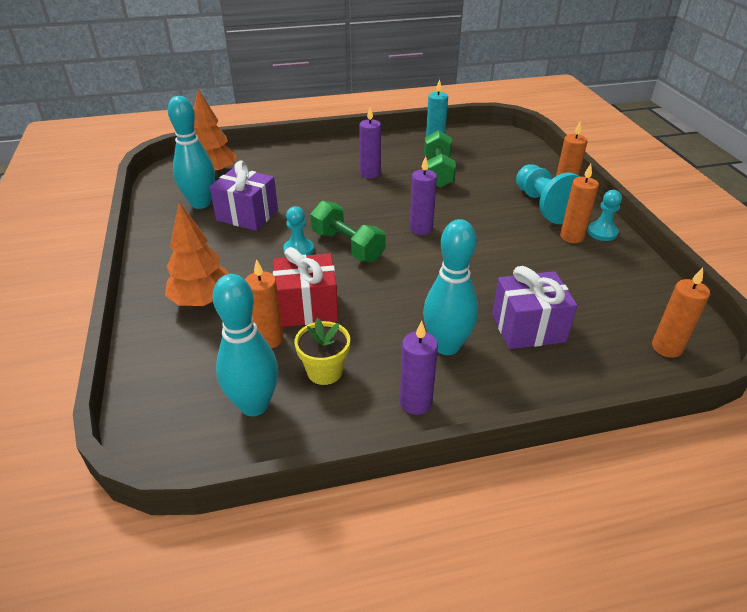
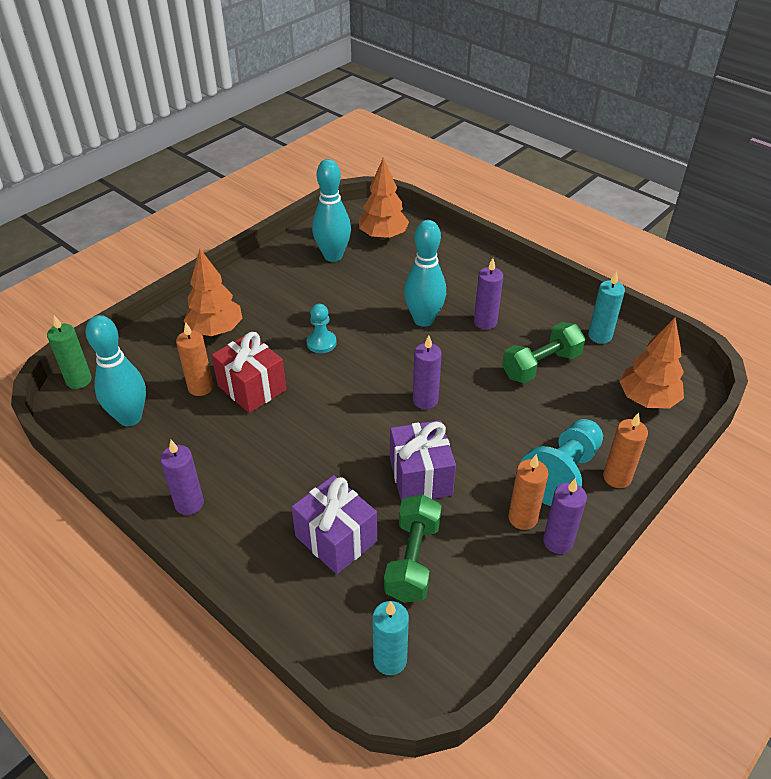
camera: 55 degrees right, 5 degrees up
(146, 428) = (79, 380): none -> green candle
(247, 215) = (342, 289): purple gift -> purple gift (420, 476)
(324, 371) = (187, 435): yellow flower pot -> none
(347, 246) = (353, 367): green dumbbell -> green dumbbell (412, 560)
(446, 346) = (269, 493): turquoise bowling pin -> turquoise bowling pin (423, 320)
(507, 153) = (647, 400): none -> orange tree
(602, 232) = (558, 541): turquoise pawn -> purple candle
(666, 347) = (390, 660): orange candle -> turquoise candle

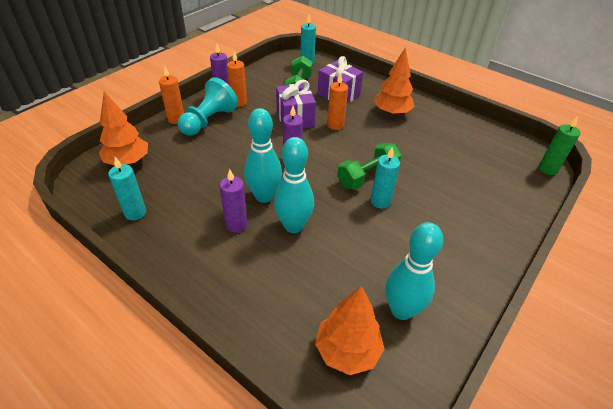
camera: 175 degrees right, 0 degrees up
(130, 418) = (490, 146): turquoise bowling pin -> turquoise bowling pin (264, 196)
(189, 503) = (422, 107): purple candle -> none
(200, 387) = (456, 165): orange candle -> orange candle (335, 125)
(216, 330) = (475, 211): orange tree -> orange tree (392, 112)
(252, 388) = (419, 166): red gift -> none
(321, 343) = (380, 201): turquoise pawn -> turquoise candle
(541, 365) = (198, 185): green dumbbell -> green dumbbell (367, 176)

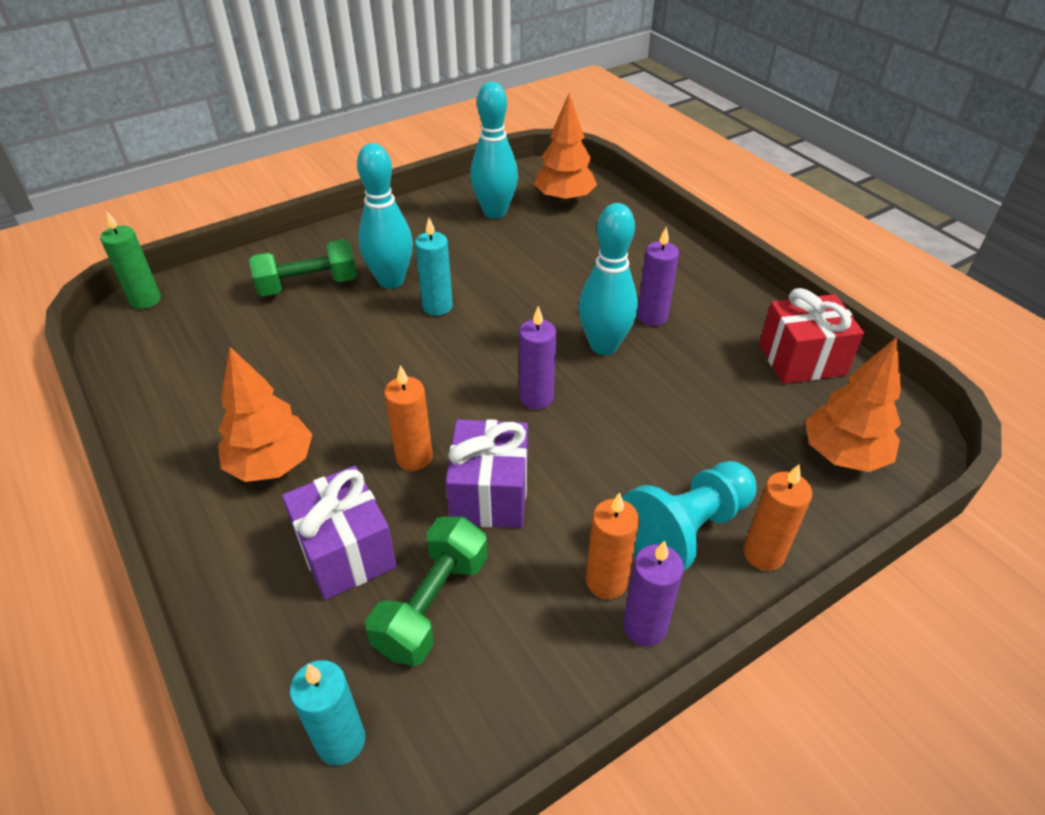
camera: 160 degrees left, 0 degrees up
(135, 213) = (801, 359): turquoise candle -> red gift
(293, 226) = (574, 301): turquoise bowling pin -> turquoise bowling pin (391, 281)
(367, 176) = (428, 343): green dumbbell -> green dumbbell (308, 285)

